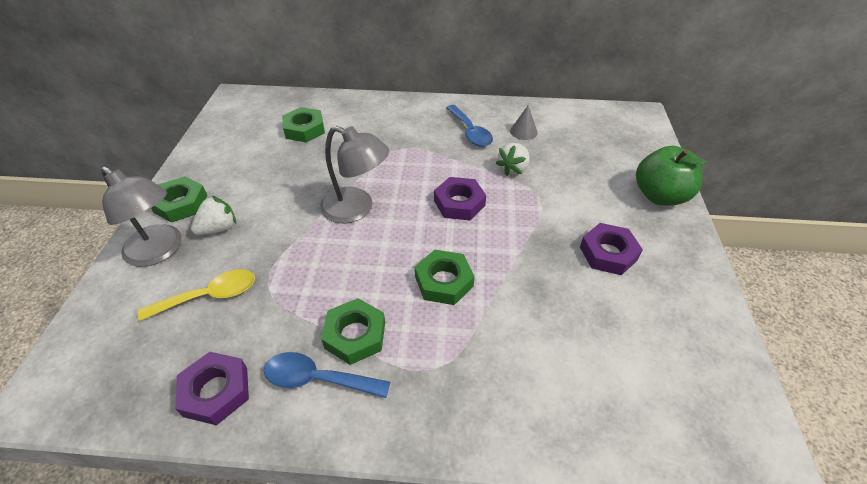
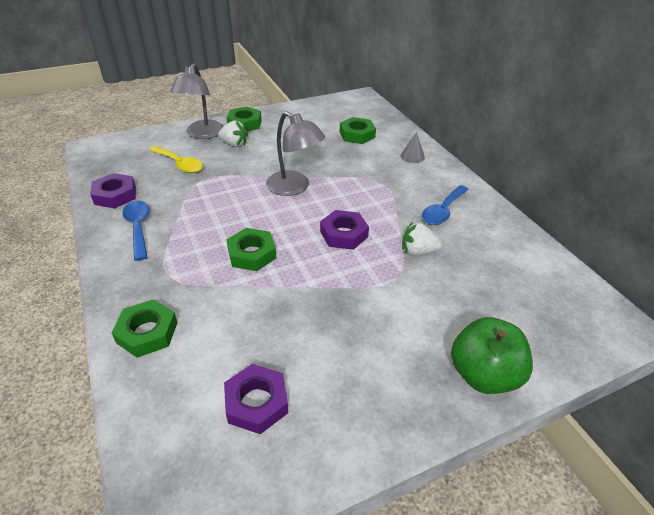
camera: 60 degrees right, 5 degrees down
(355, 335) = (179, 230): green nut -> green nut (147, 332)
(356, 209) = (294, 187): grey lamp -> grey lamp turned 45 degrees counterclockwise
(523, 131) = (481, 242): grey cone -> grey cone (412, 156)
(608, 253) = (356, 348): purple nut -> purple nut (257, 402)

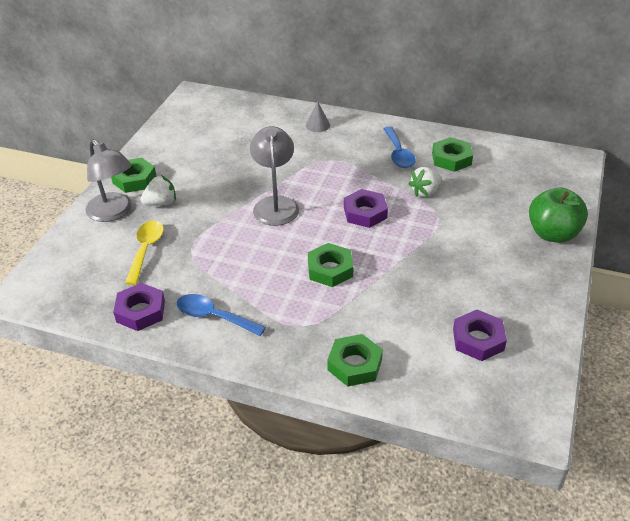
camera: 45 degrees left, 0 degrees up
(179, 164) = (146, 250): yellow spoon -> yellow spoon turned 75 degrees counterclockwise
(294, 187) = (275, 204): grey lamp -> grey lamp turned 90 degrees counterclockwise
(357, 135) = (248, 132): green nut -> green nut (451, 159)

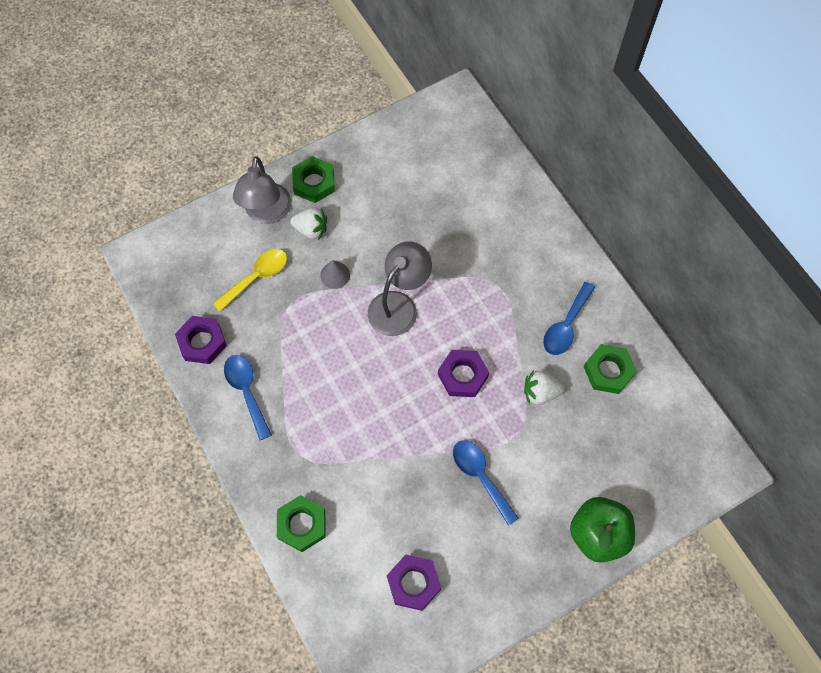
camera: 40 degrees right, 25 degrees up
(317, 125) = (530, 228): grey cone -> grey cone (335, 275)
(330, 269) = (373, 415): green nut -> none
(444, 254) = (480, 477): none -> blue spoon

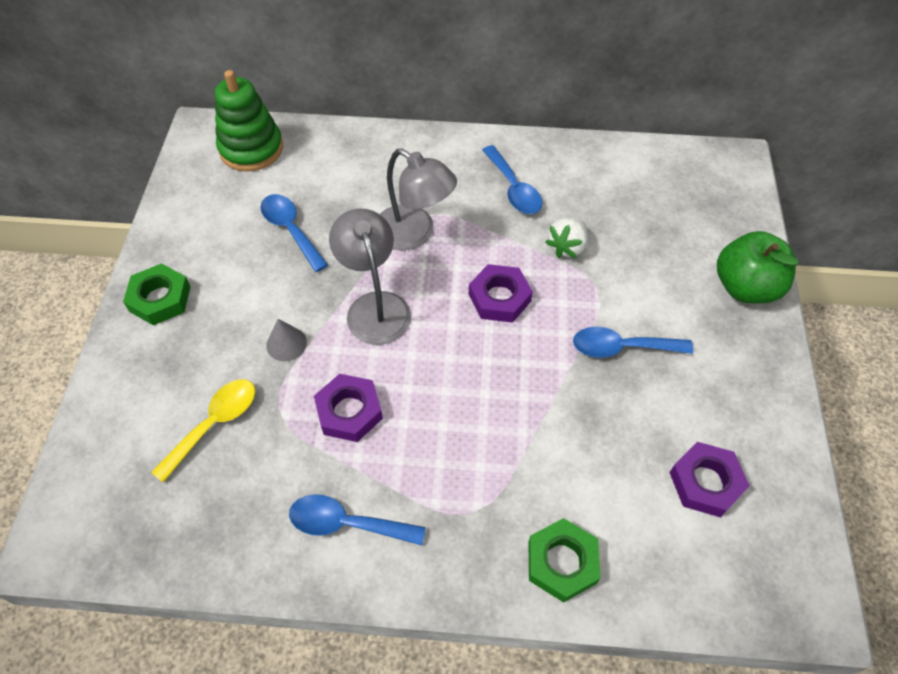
camera: 55 degrees left, 10 degrees down
(202, 342) = (239, 537): purple nut -> purple nut (349, 411)
(256, 277) = (214, 424): yellow spoon -> yellow spoon turned 45 degrees clockwise
(267, 213) = (147, 365): grey lamp -> grey lamp (414, 234)
(311, 229) = (211, 334): white strawberry -> none
(419, 213) = (291, 230): none -> blue spoon
(466, 139) = (251, 149): none -> green stacking toy
(608, 371) = (584, 185): green nut -> none

